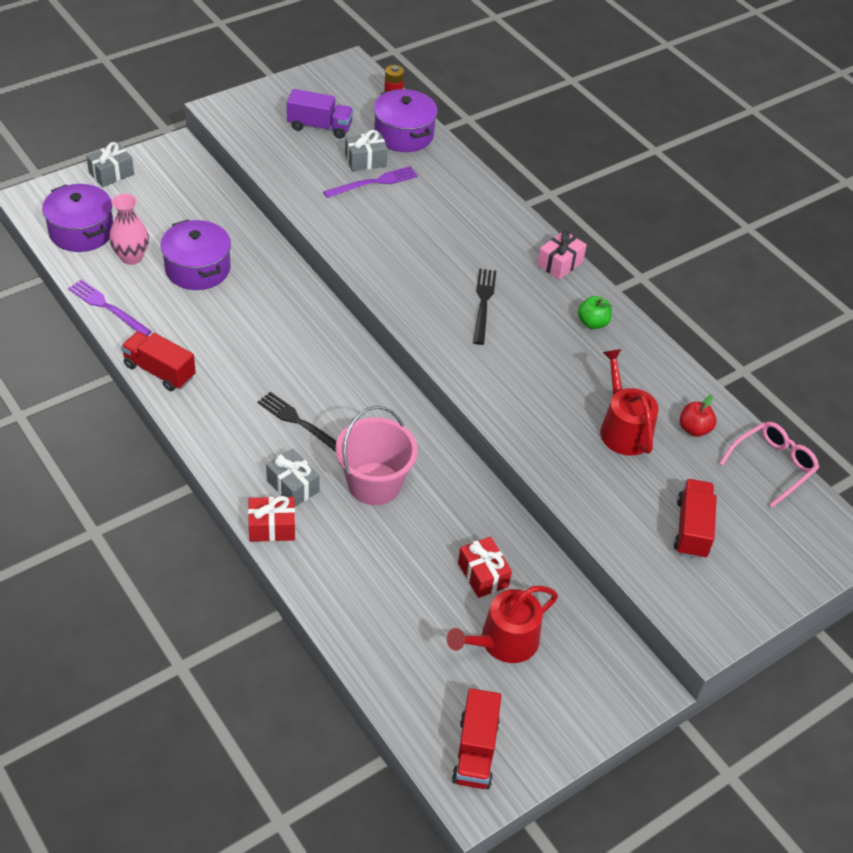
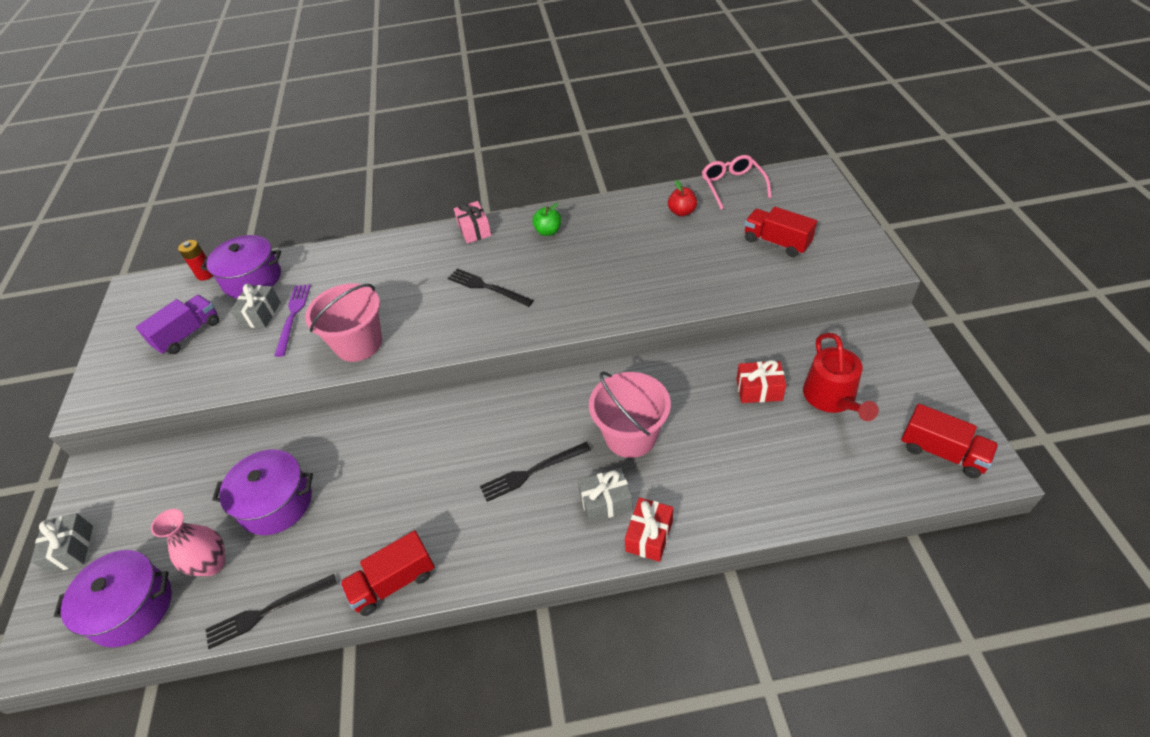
camera: 55 degrees left, 0 degrees up
(107, 307) = (267, 611): purple fork -> black fork
(365, 240) = (358, 343): none -> pink bucket
(623, 428) = (664, 248): red watering can -> none

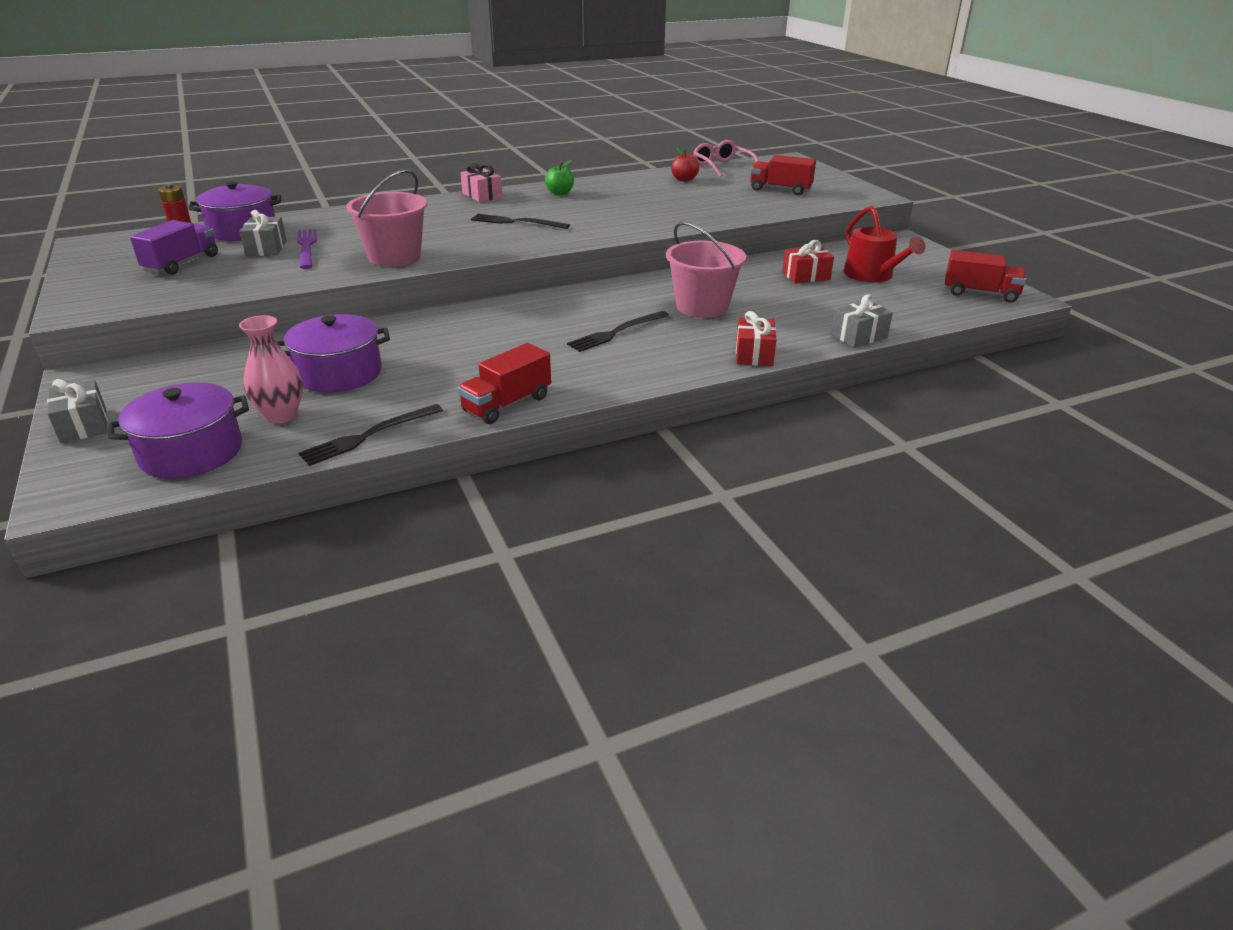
camera: 20 degrees left, 15 degrees down
(605, 502) = (700, 341): grey gift -> grey gift (859, 336)

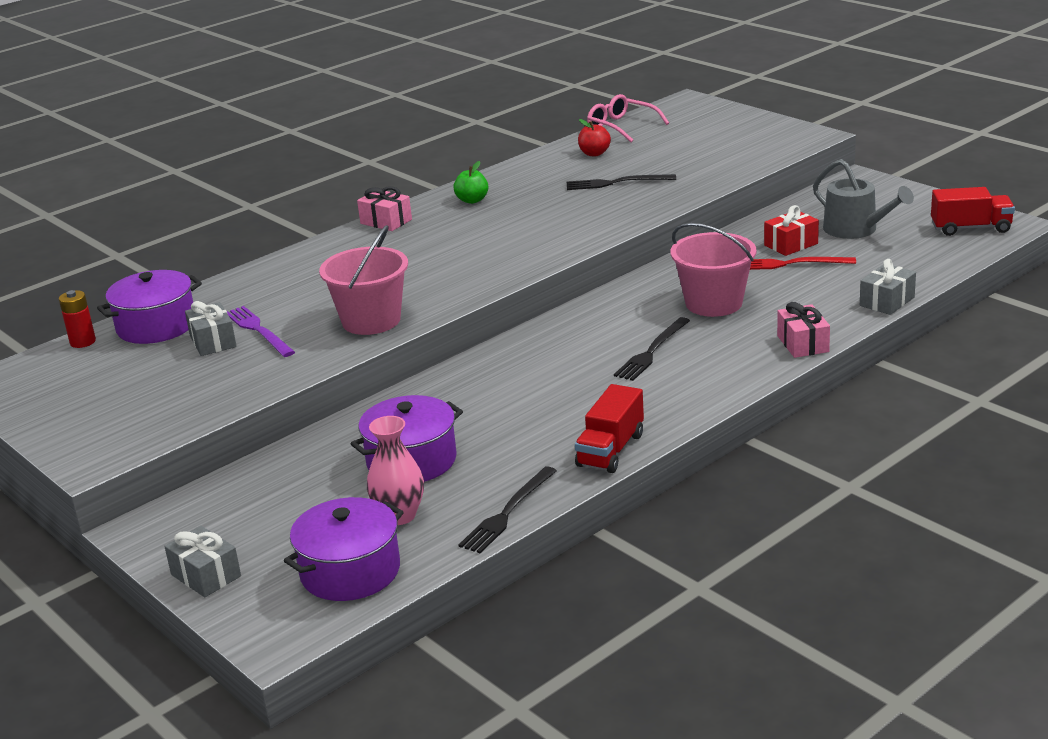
camera: 15 degrees left, 5 degrees down
(182, 263) = (138, 381): purple truck -> none
(516, 222) = (460, 249): black fork -> black fork (616, 183)
(754, 354) = (802, 344): red gift -> pink gift
(780, 190) = (709, 147): red truck -> none
(793, 290) = (790, 264): none -> red fork
(872, 275) = (856, 229): red watering can -> grey watering can

